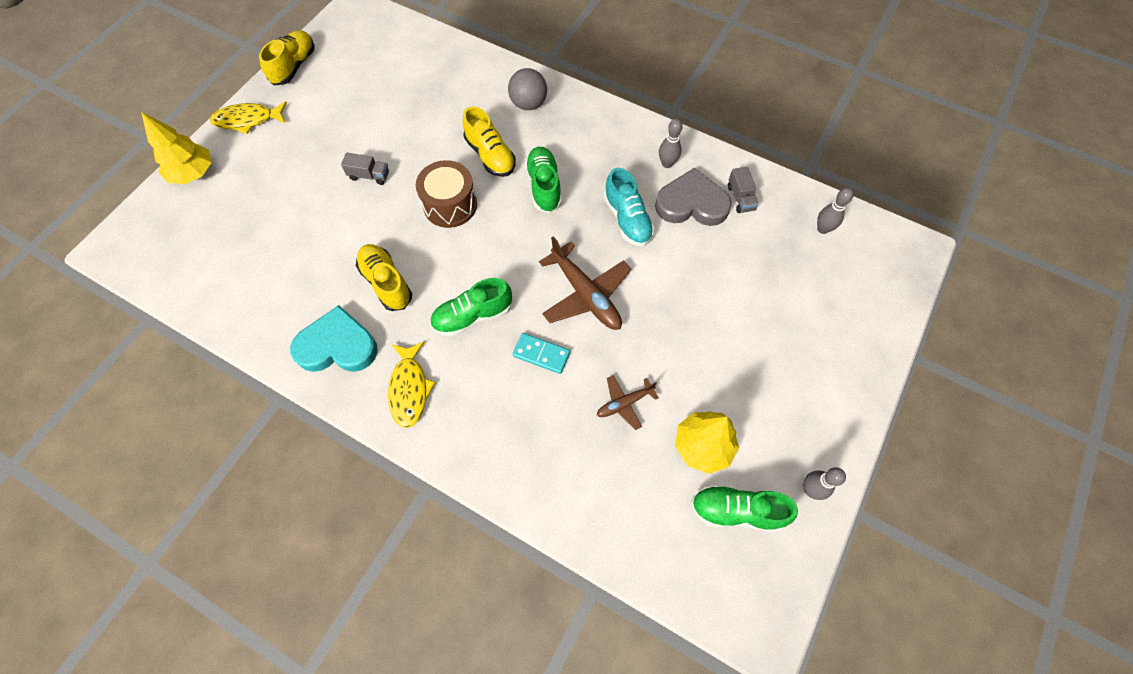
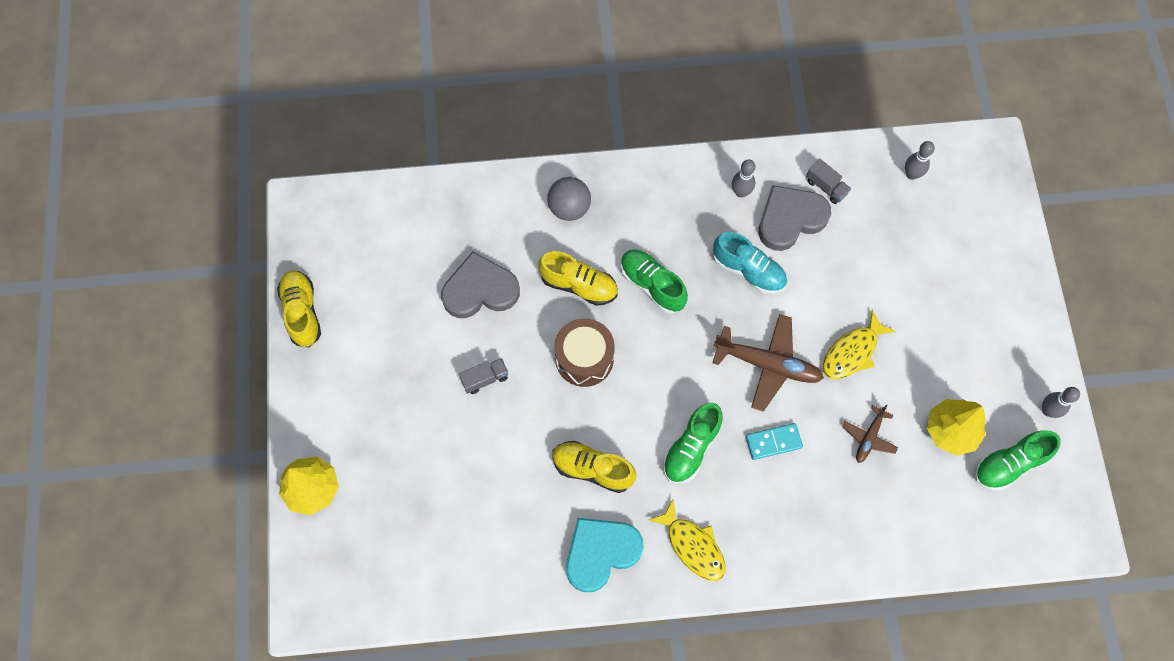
camera: 35 degrees left, 5 degrees up
(248, 120) = (312, 400): yellow fish -> yellow fish (852, 352)
(419, 119) = (480, 290): none -> grey heart

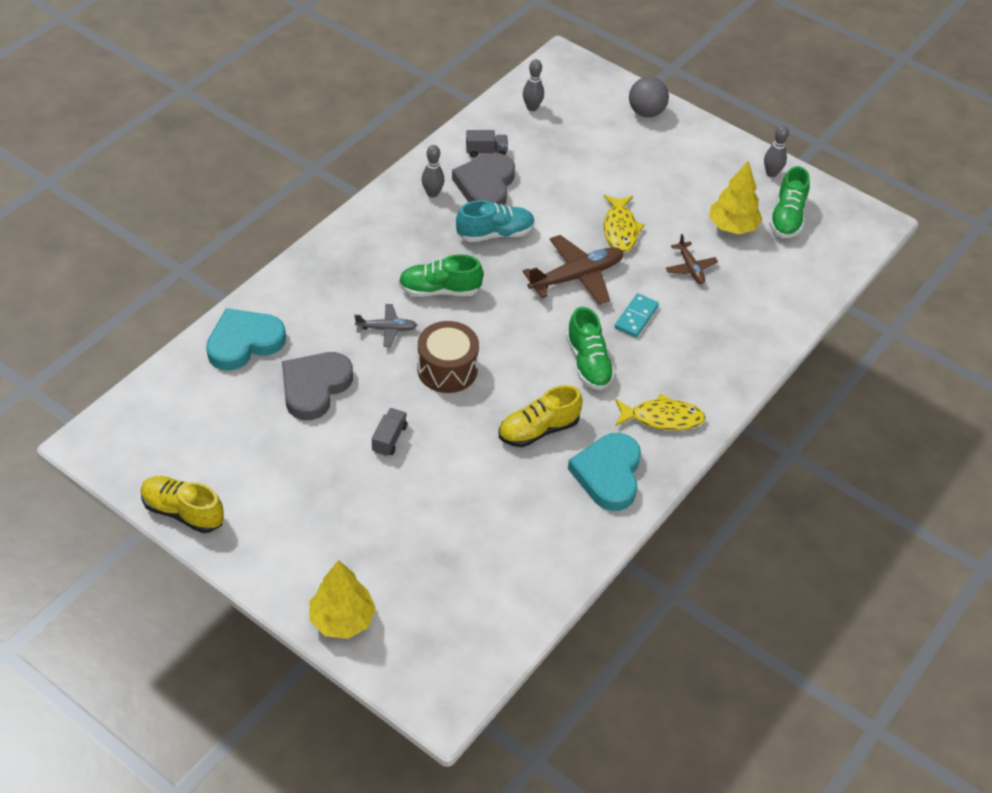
camera: 50 degrees left, 20 degrees down
(472, 210) = (244, 342): none -> turquoise heart
(569, 208) = (319, 288): grey ball -> grey ball (646, 112)
(579, 285) = (386, 329): yellow shoe -> grey plane

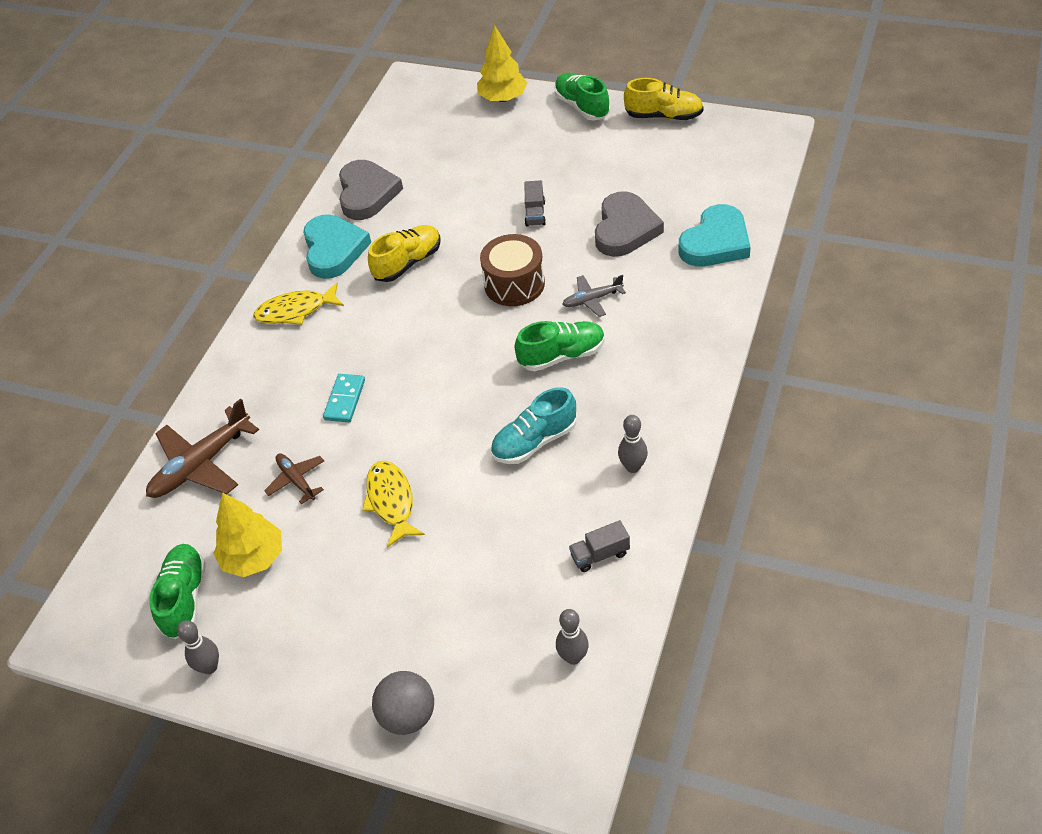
camera: 170 degrees right, 0 degrees up
(486, 185) = (576, 502): grey heart -> grey heart (367, 193)
(576, 277) = (423, 422): brown plane -> brown plane (201, 464)
(588, 363) = (380, 336): green shoe -> green shoe (582, 107)

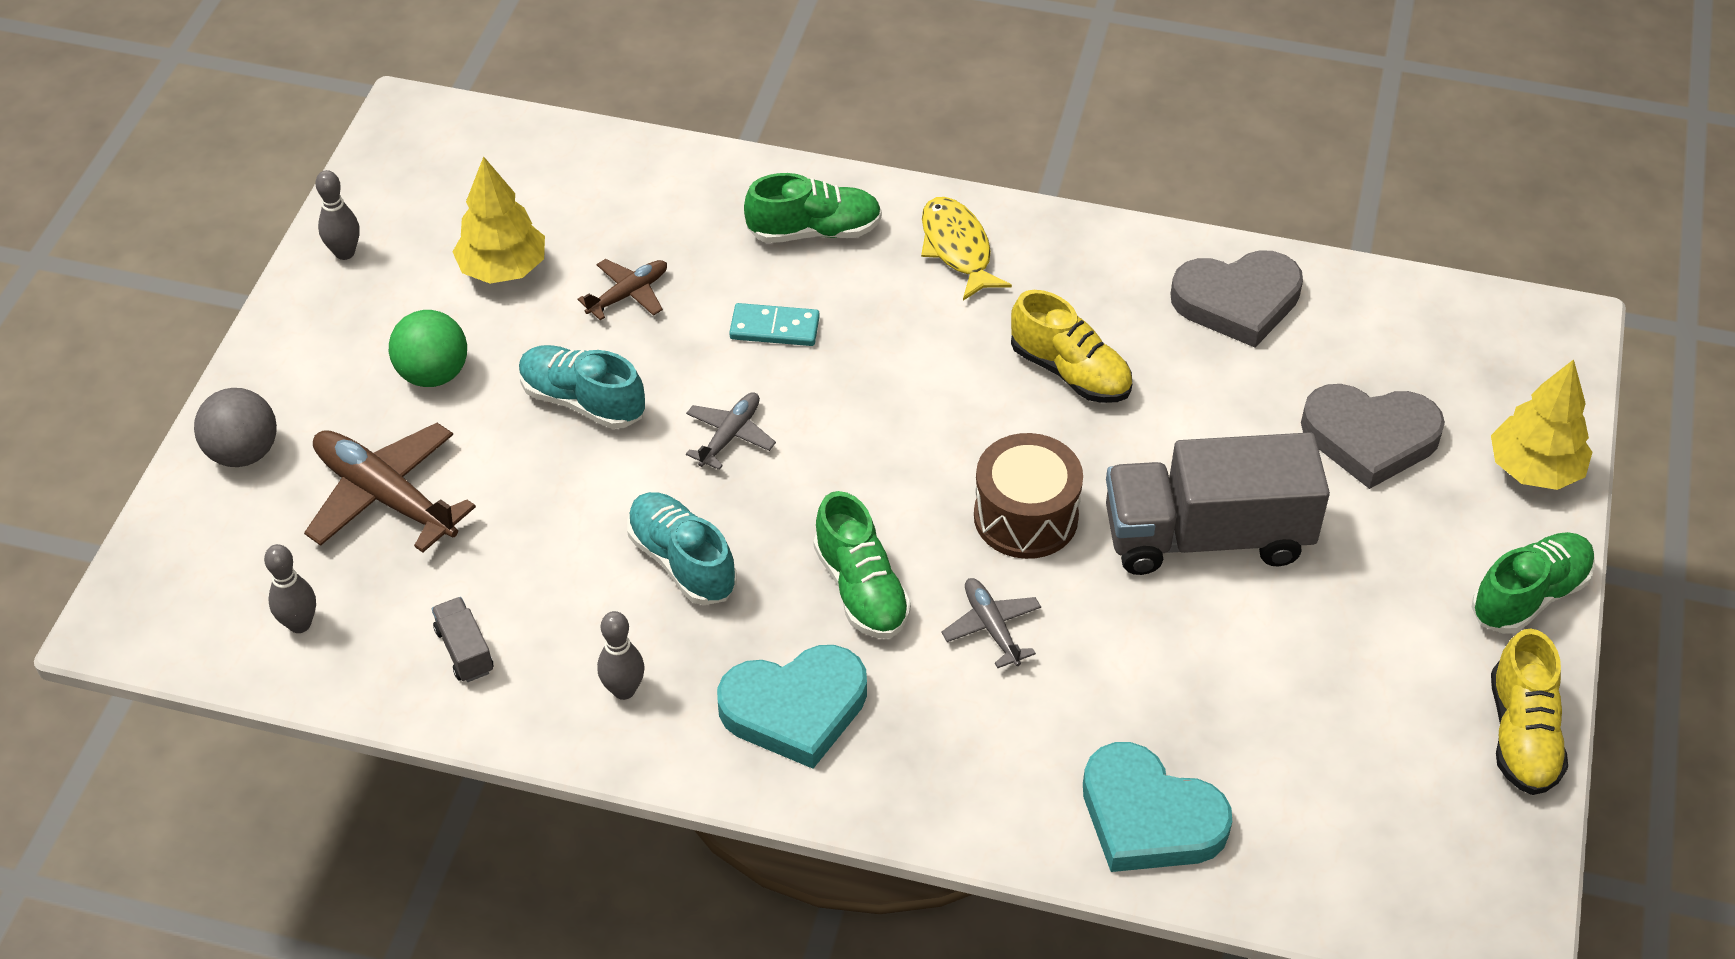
camera: 80 degrees right, 0 degrees up
(184, 598) = (449, 212): green shoe -> green shoe (814, 231)
(201, 464) = (664, 192): brown plane -> brown plane (386, 496)
(334, 250) = (1096, 276): turquoise heart -> turquoise heart (795, 708)
(350, 594) = (433, 374): none -> green ball
(391, 501) = (582, 401): yellow fish -> turquoise shoe
(434, 420) = (730, 436): none -> grey plane
(535, 213) = (1207, 536): grey truck -> grey truck, size x2.48
(625, 229) = (1175, 673): grey heart -> grey heart (1370, 437)

